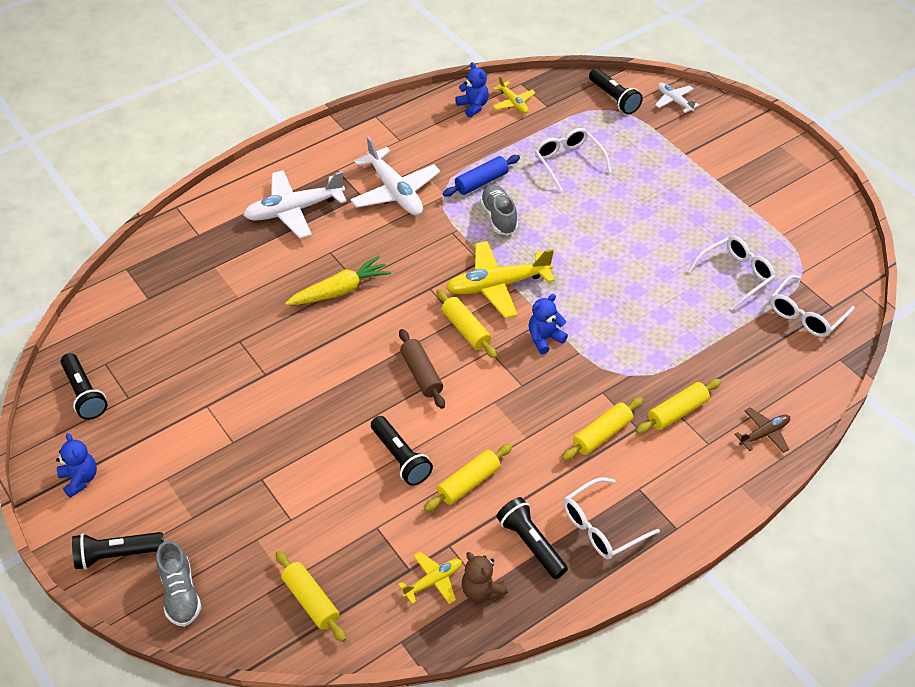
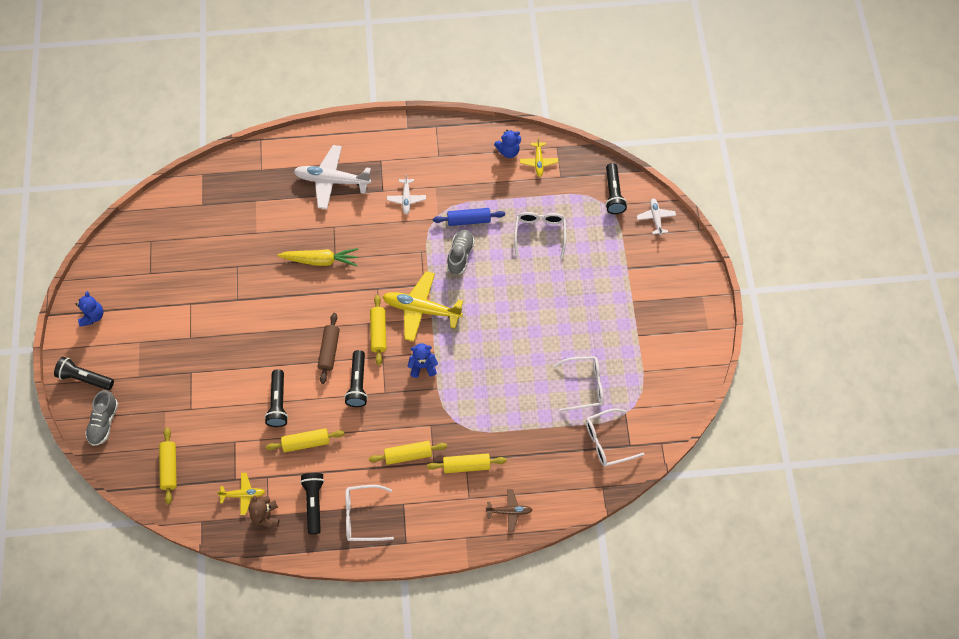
camera: 30 degrees right, 15 degrees up
(84, 394) = (127, 257): black flashlight -> black flashlight (357, 383)
(395, 192) = (406, 199): white plane -> white plane, size x0.53
(473, 106) = (508, 151): blue teddy bear -> blue teddy bear turned 75 degrees clockwise

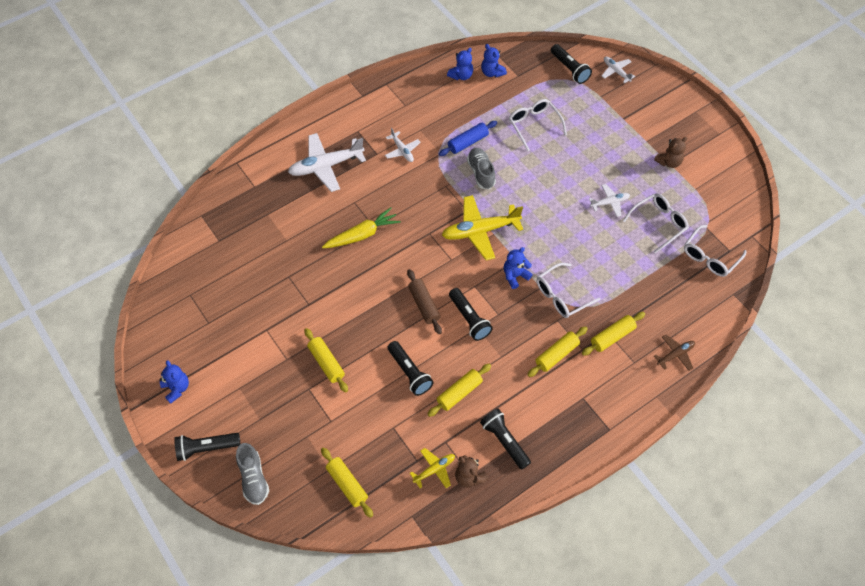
camera: 30 degrees left, 5 degrees down
(362, 516) = (555, 428): white glasses -> white glasses (561, 296)
(378, 332) = (457, 268): yellow rolling pin -> yellow rolling pin (326, 363)
(538, 162) = (492, 72): yellow plane -> blue teddy bear
(554, 343) = (610, 202): none -> white plane
(638, 332) = (669, 162): none -> brown teddy bear

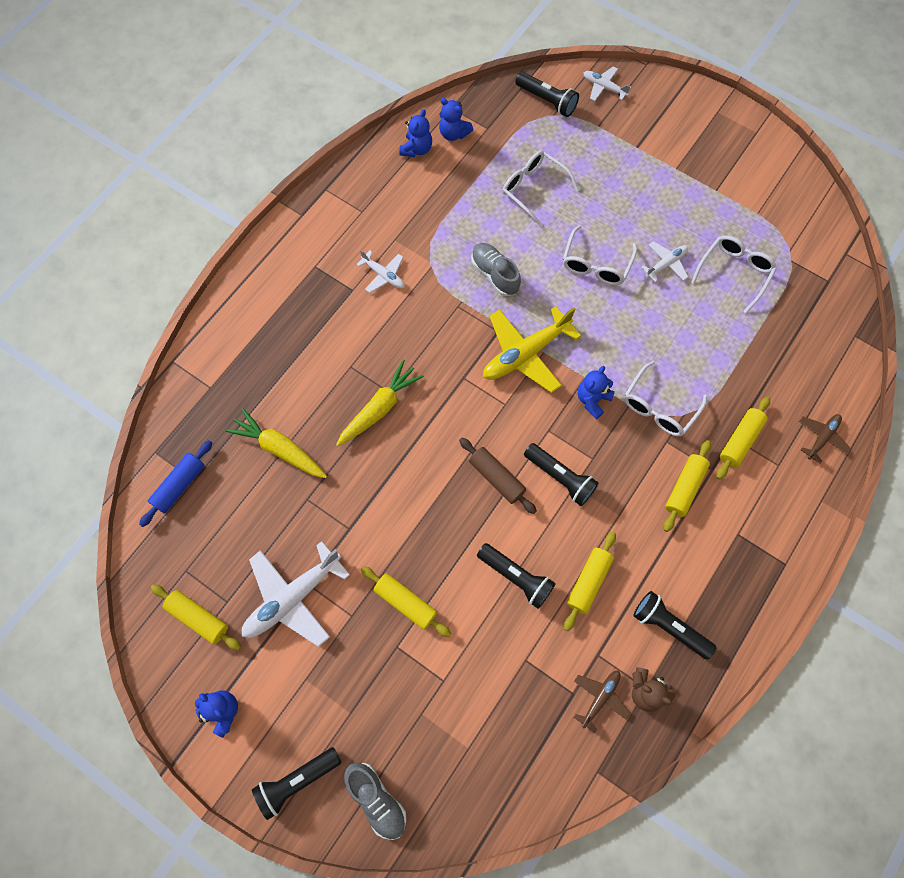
camera: 20 degrees left, 10 degrees up
(283, 239) = (279, 449): none -> yellow carrot
(325, 166) = (293, 328): white plane -> white plane (292, 598)
(347, 484) = (500, 761): yellow rolling pin -> yellow rolling pin (198, 618)
(434, 469) = (600, 698): yellow plane -> brown plane
(468, 142) = (462, 238): blue rolling pin -> blue rolling pin (180, 486)
(669, 162) = (713, 188): brown teddy bear -> none
(710, 257) = (810, 297): white glasses -> white glasses (596, 264)

